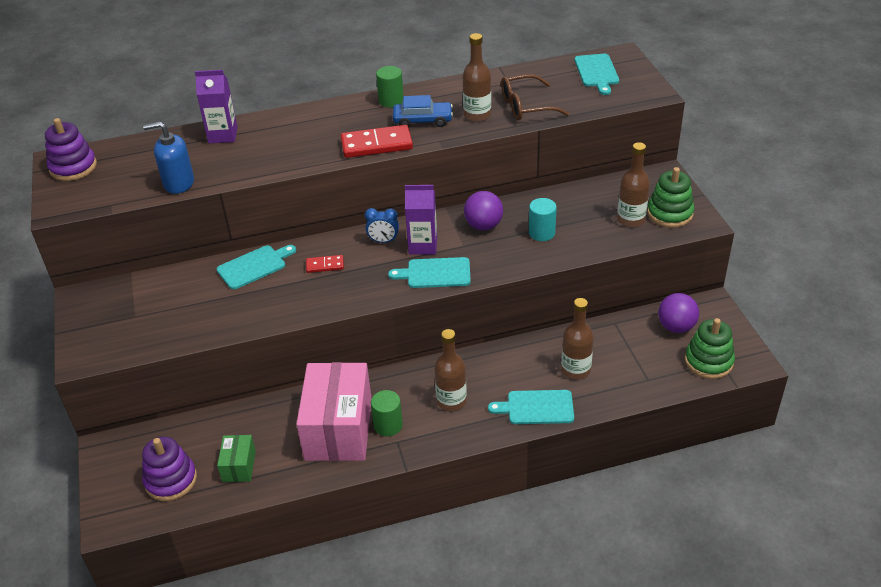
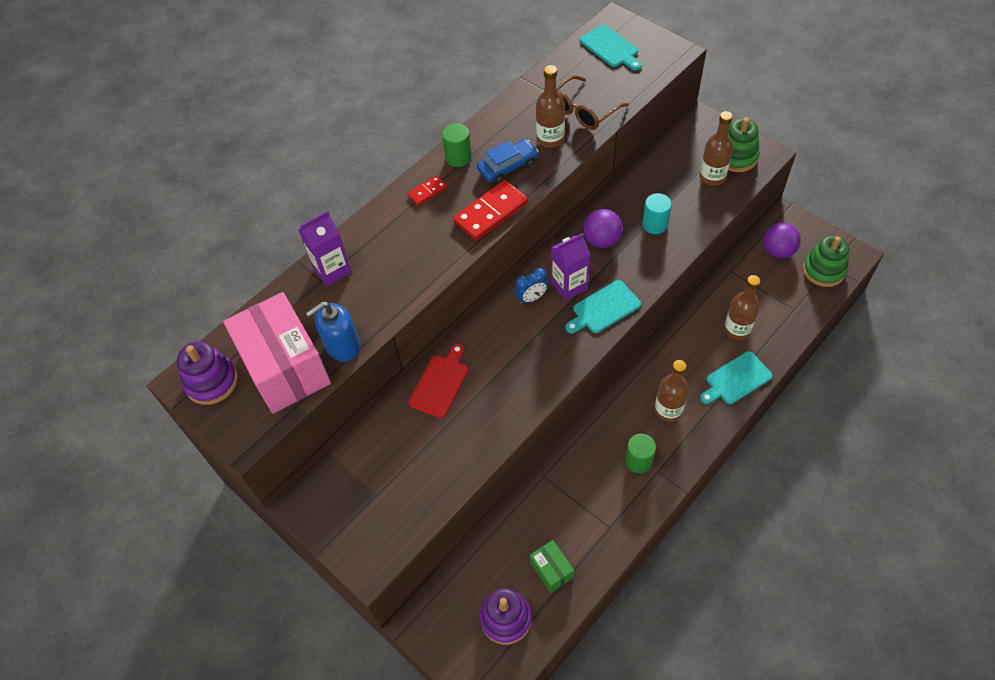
camera: 30 degrees left, 15 degrees up
(254, 266) = (440, 383): turquoise cutting board -> red cutting board
(325, 265) = (503, 349): red domino -> red domino (427, 191)
(338, 429) = (602, 487): pink box -> pink box (285, 368)

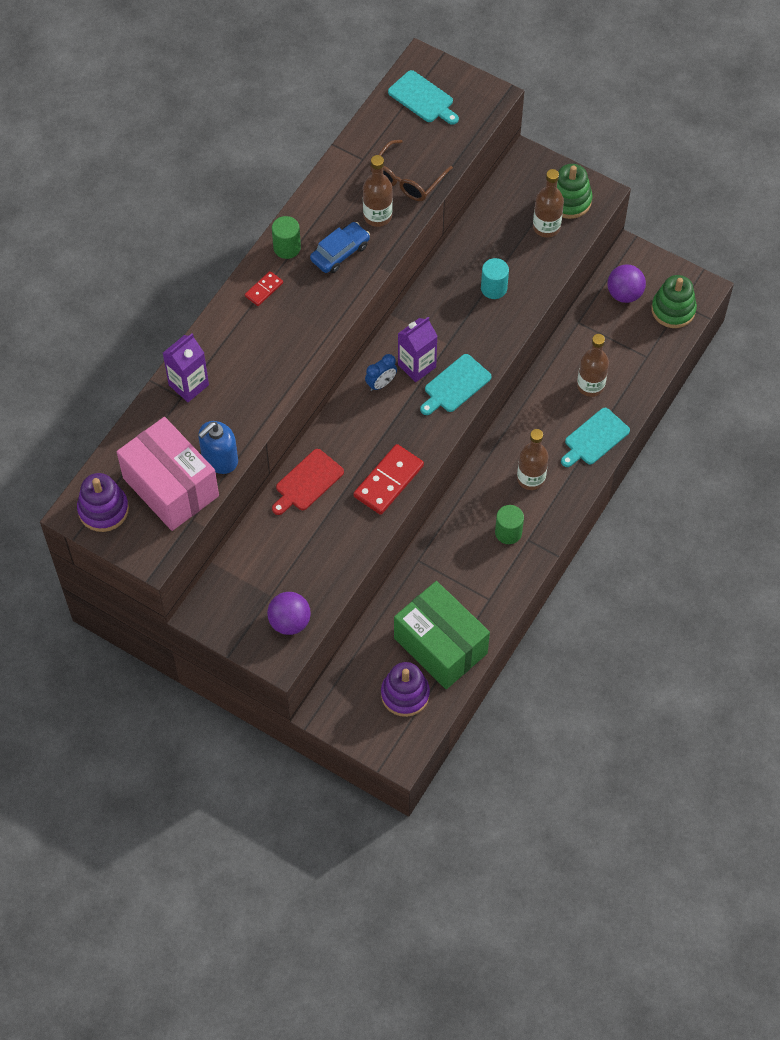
camera: 15 degrees left, 5 degrees up
(440, 383) = (307, 482): red cutting board -> red cutting board turned 150 degrees counterclockwise
(491, 213) = (333, 305): red domino -> red domino (388, 481)
(551, 570) = (440, 645): green box -> green box, size x2.16
(602, 240) = (442, 312): purple ball -> purple ball (289, 622)

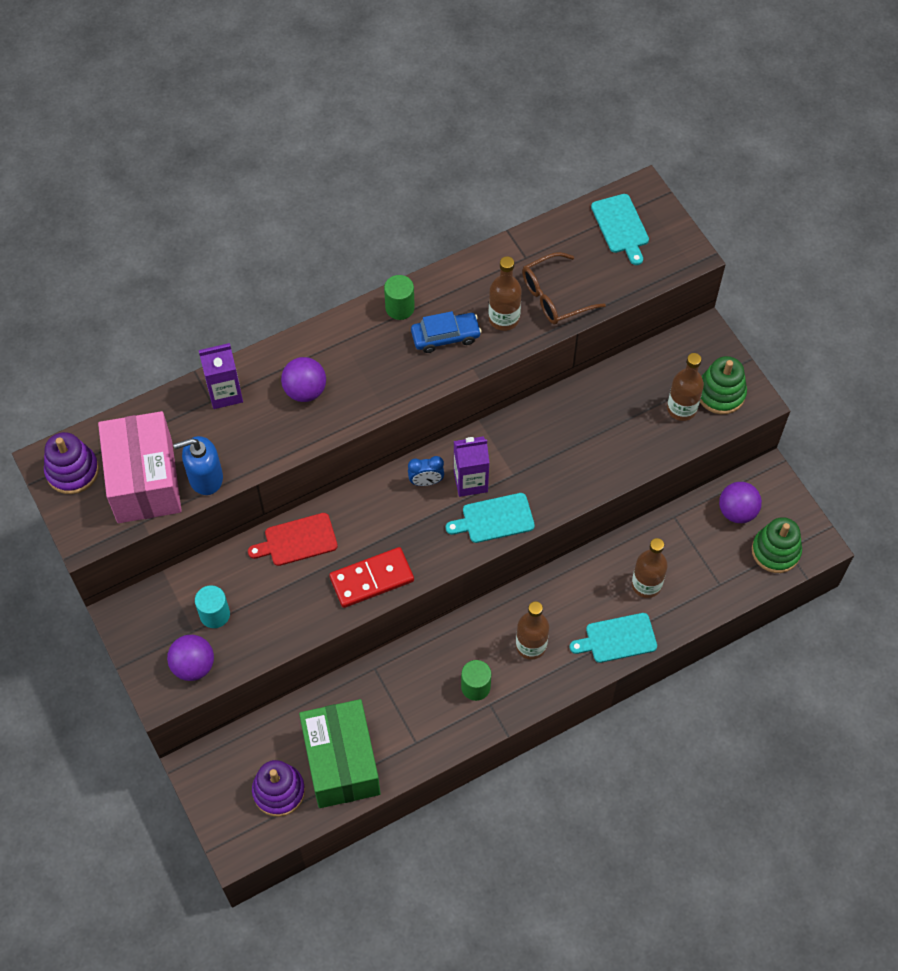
camera: 30 degrees right, 0 degrees up
(254, 350) = (305, 390): none -> purple ball
(264, 289) = (352, 337): red domino -> none
(494, 288) = (592, 443): turquoise cylinder -> turquoise cylinder (215, 614)

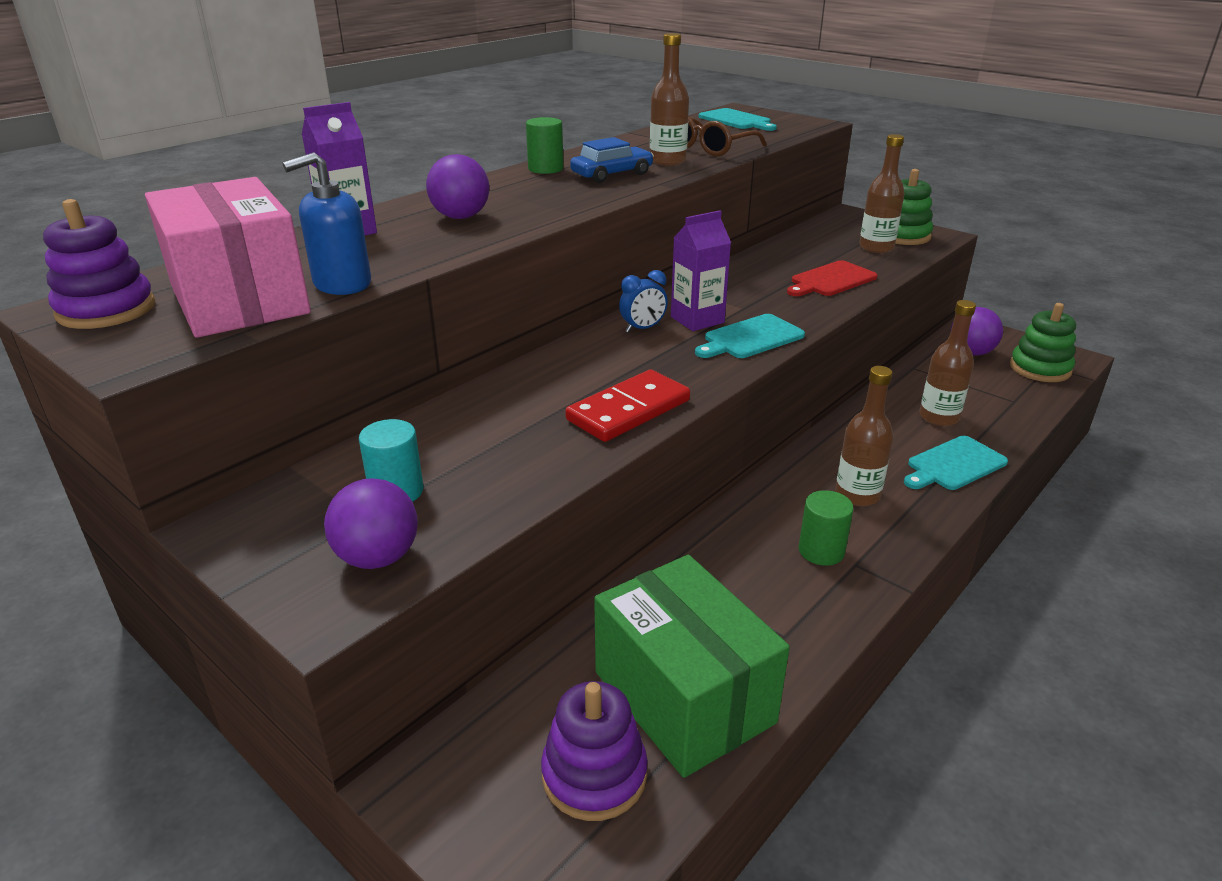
camera: 20 degrees left, 30 degrees down
(297, 540) = (498, 399): red cutting board -> red cutting board (831, 280)

